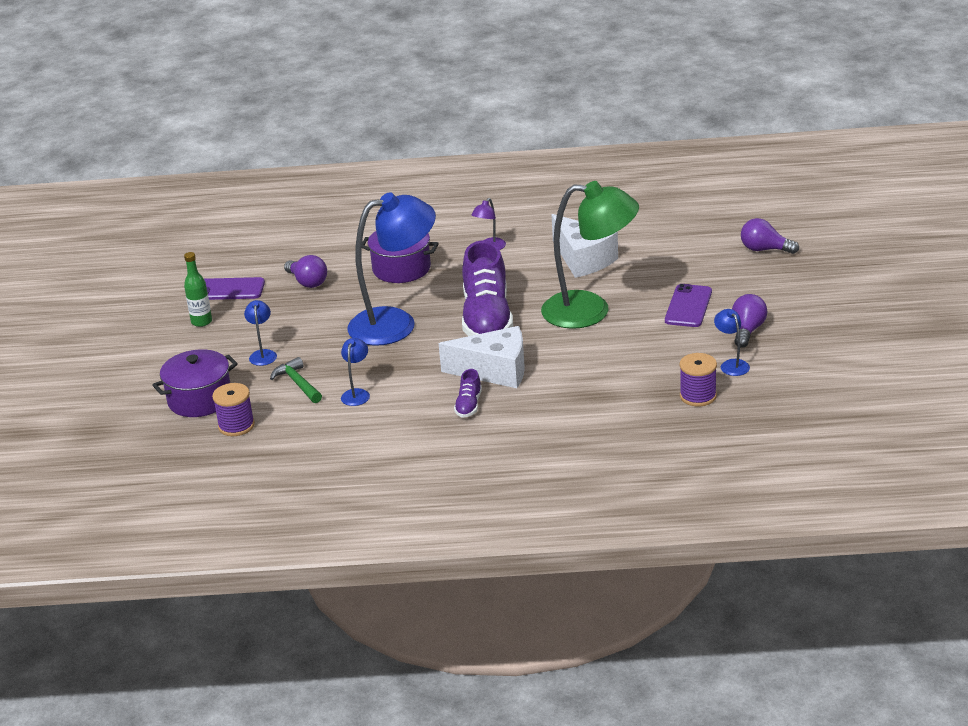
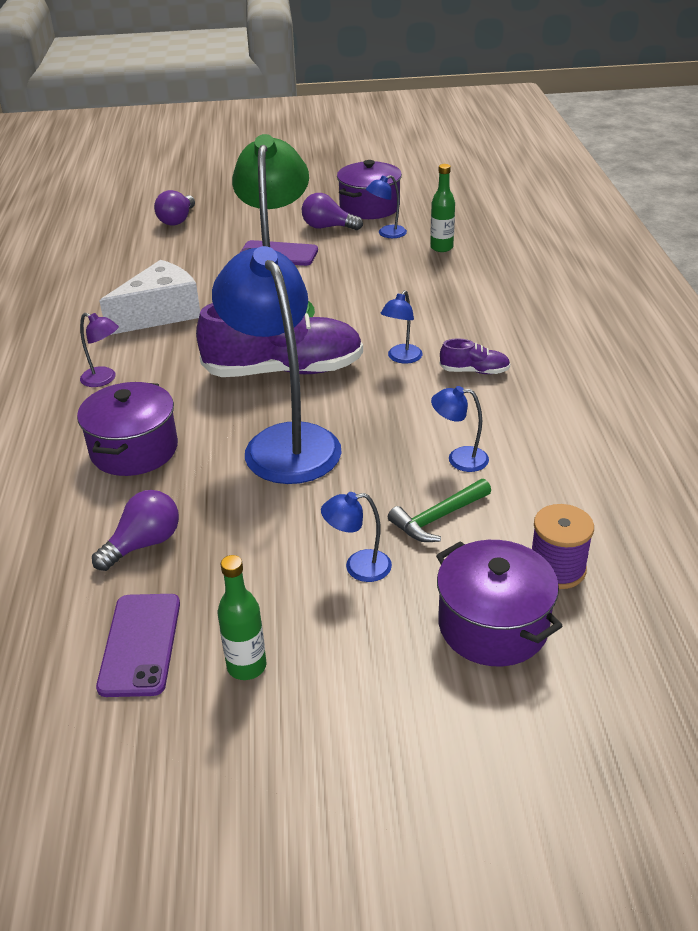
camera: 95 degrees left, 5 degrees up
(495, 371) = (401, 358): white cheese -> blue lamp
(698, 396) = (441, 248): purple spool -> green bottle
(796, 354) = (369, 207): none -> purple pot

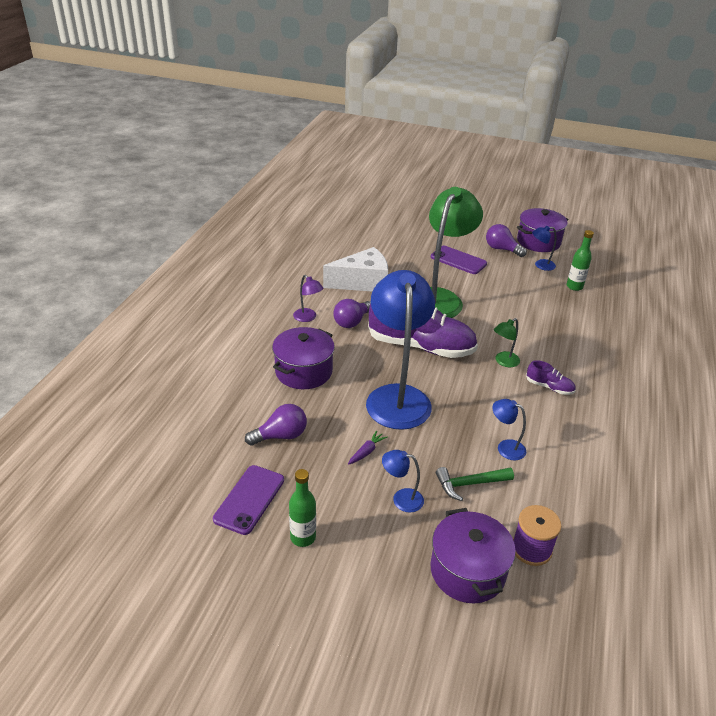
camera: 20 degrees right, 0 degrees up
(177, 220) = (404, 217): purple light bulb -> purple light bulb (352, 322)
(279, 524) = (366, 451): none -> purple carrot
(401, 358) = (503, 362): blue lamp -> green lamp

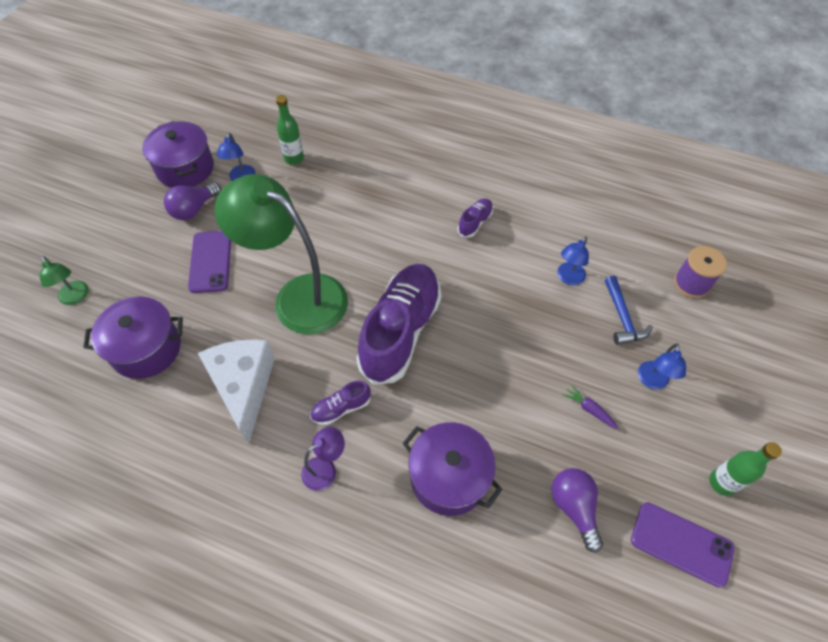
camera: 85 degrees left, 20 degrees up
(352, 322) = (341, 408): purple light bulb -> purple shoe
(397, 396) = (495, 368): blue lamp -> none
(458, 260) = (210, 261): purple phone -> purple phone turned 45 degrees counterclockwise
(467, 571) = (727, 336): purple pot -> purple pot (146, 348)
(469, 484) = (622, 318): green hammer -> blue hammer
(503, 362) = (432, 253): green lamp -> green lamp (76, 297)

